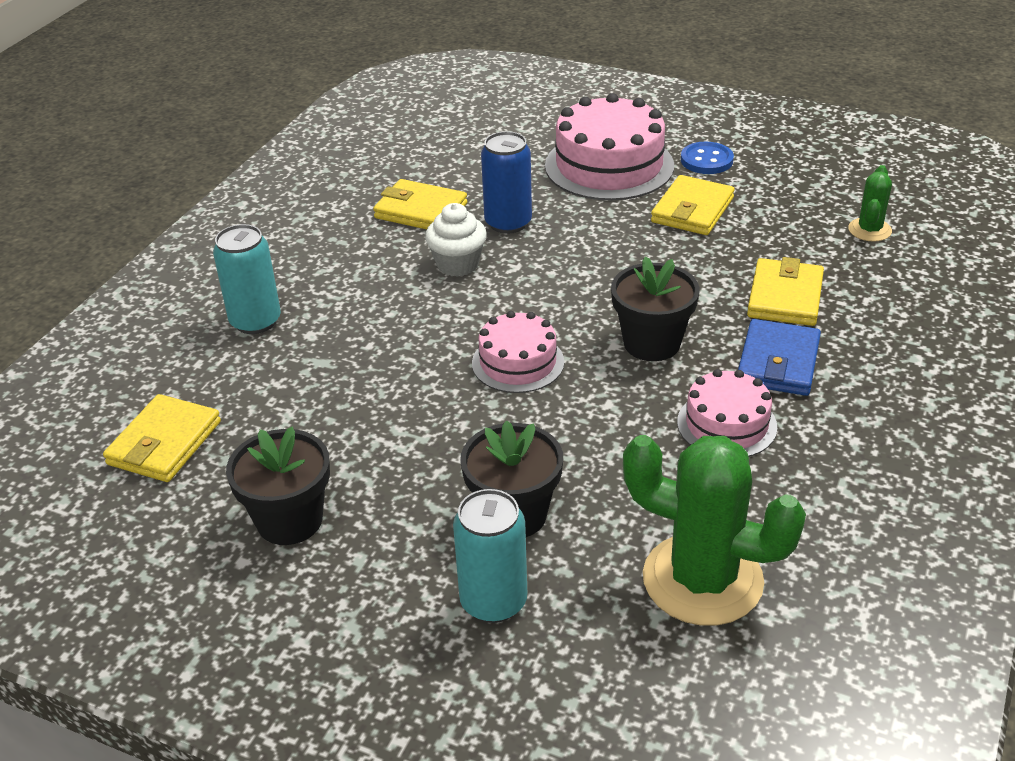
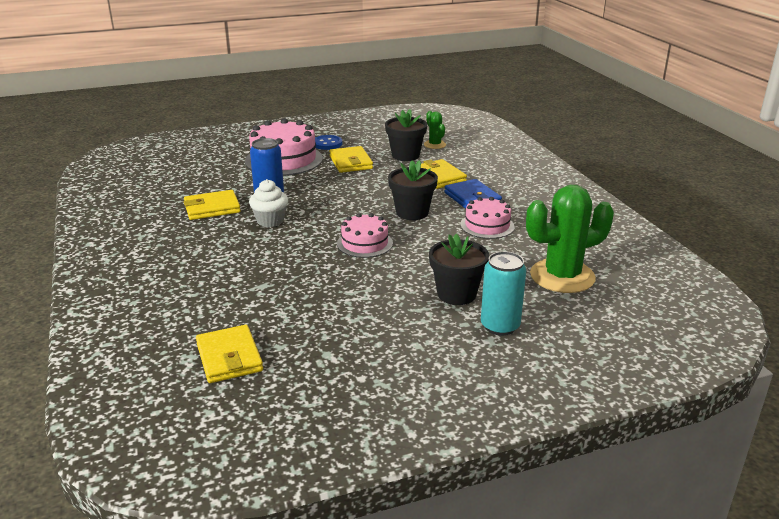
camera: 45 degrees left, 10 degrees down
(255, 321) = (193, 286): turquoise can -> none
(289, 520) = (357, 350): black flower pot -> black flower pot (405, 155)

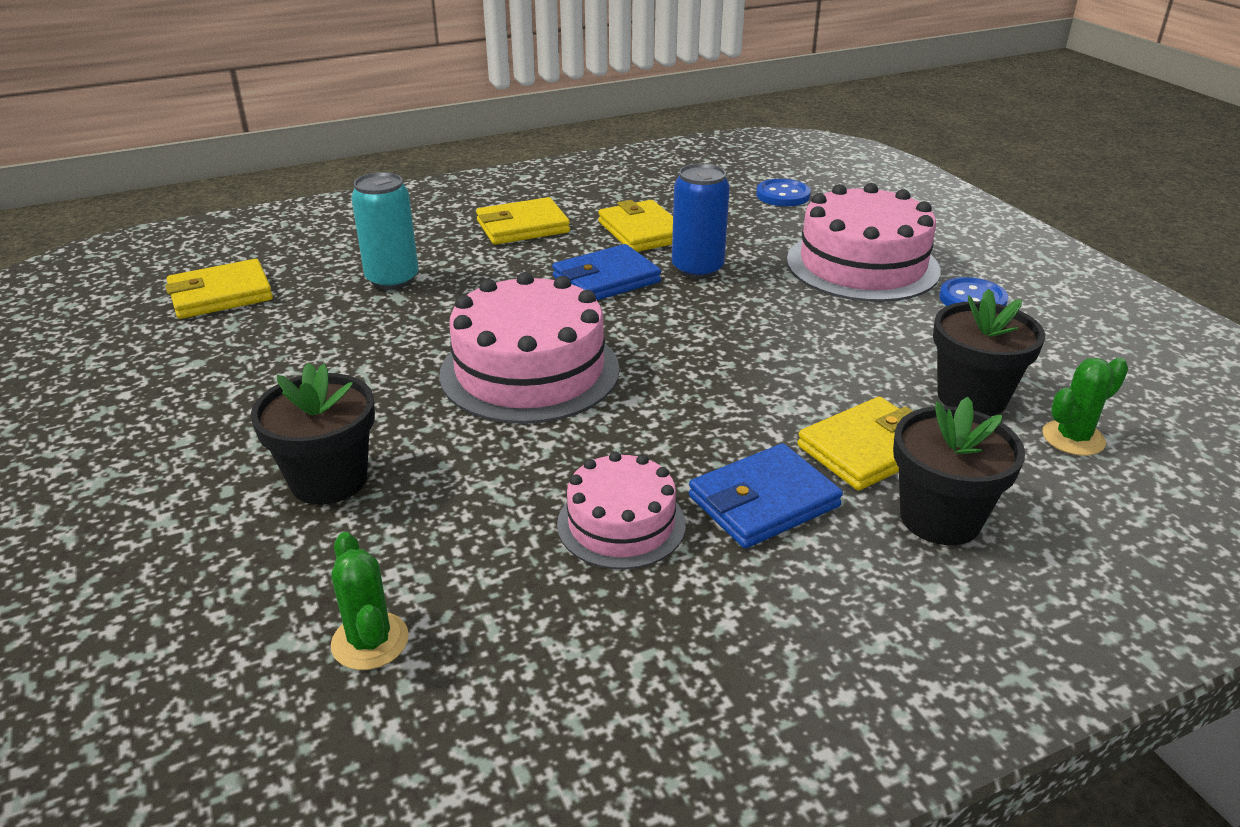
camera: 85 degrees right, 5 degrees up
(186, 168) = (783, 195): none -> blue button
(270, 221) = (606, 279): white cupcake -> blue wallet
(351, 162) = (889, 332): yellow wallet -> yellow wallet (522, 227)
(365, 243) = (529, 371): pink cake -> pink cake, size x1.71
(412, 212) = (667, 417): black flower pot -> black flower pot (940, 518)
(500, 326) = (201, 534): turquoise can -> turquoise can (392, 279)
(562, 276) = (370, 641): green cactus -> green cactus, size x0.49

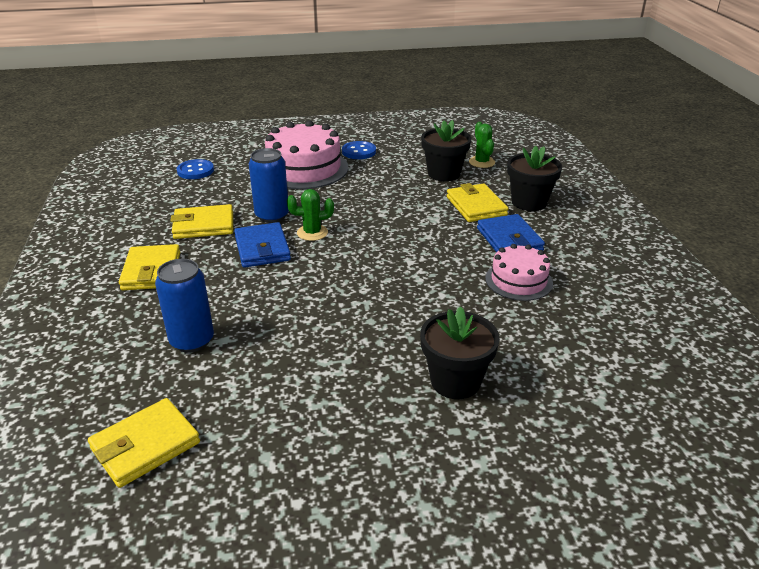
camera: 75 degrees left, 0 degrees up
(221, 295) = (145, 446): yellow wallet -> yellow wallet turned 60 degrees clockwise
(370, 641) = (600, 369): green cactus -> green cactus (312, 233)
(392, 279) = (192, 341): turquoise can -> blue can
(529, 371) = (362, 291): pink cake -> none

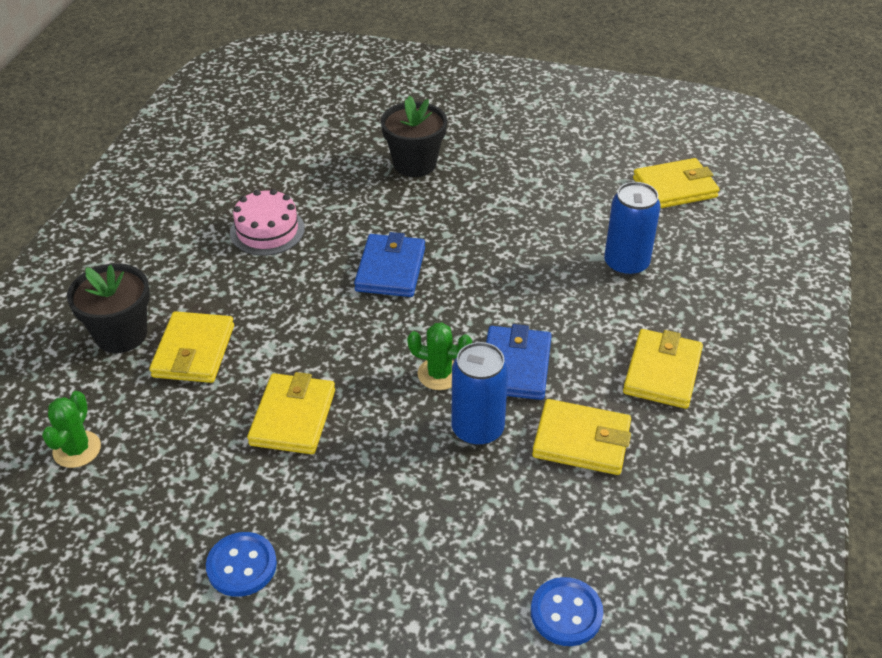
camera: 155 degrees left, 10 degrees up
(304, 168) = (370, 544): pink cake -> none
(385, 196) = (293, 417): none -> yellow wallet
(444, 174) = (164, 440): black flower pot -> none
(509, 239) = (216, 283): blue wallet -> blue wallet (390, 269)

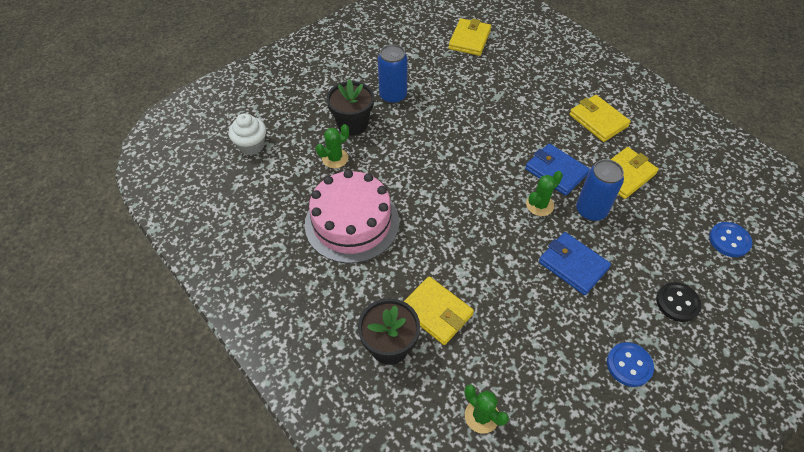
camera: 55 degrees left, 10 degrees up
(267, 230) = (352, 223): pink cake -> pink cake, size x1.71
(293, 417) = (529, 287): yellow wallet -> none
(310, 113) = (251, 146): none -> white cupcake
(349, 175) = (335, 158): none -> green cactus
(389, 585) = (677, 303): none -> black button
(390, 269) = (438, 182): blue wallet -> blue wallet (573, 265)
(626, 264) = (512, 89): blue can -> blue can (393, 96)

